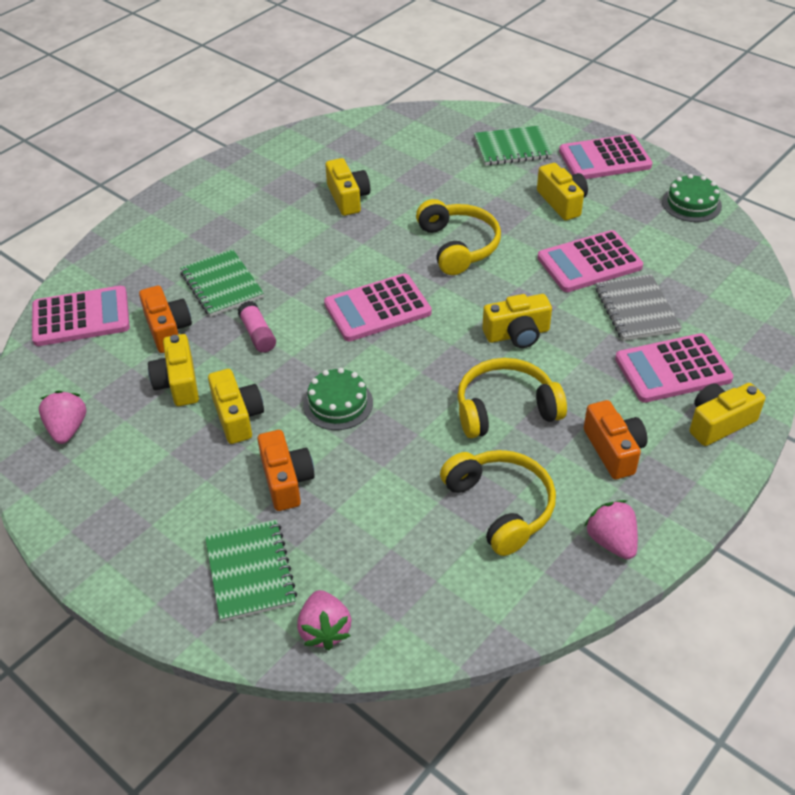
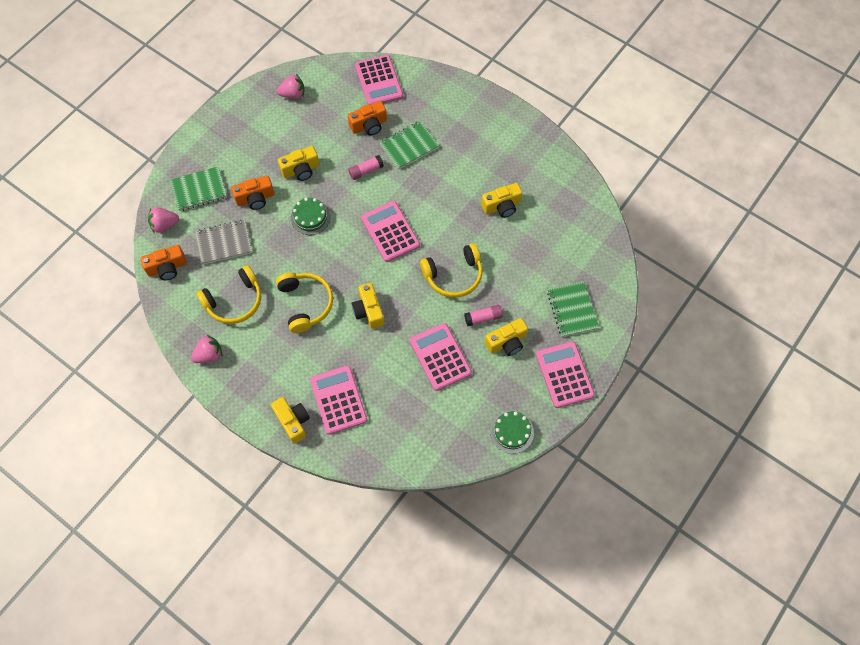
camera: 85 degrees right, 20 degrees up
(178, 383) = (326, 138): yellow camera -> none
(526, 221) = (483, 318): none -> pink glue stick
(614, 450) = (273, 360): orange camera -> orange camera (167, 268)
(636, 310) = (393, 383): grey notebook -> grey notebook (224, 243)

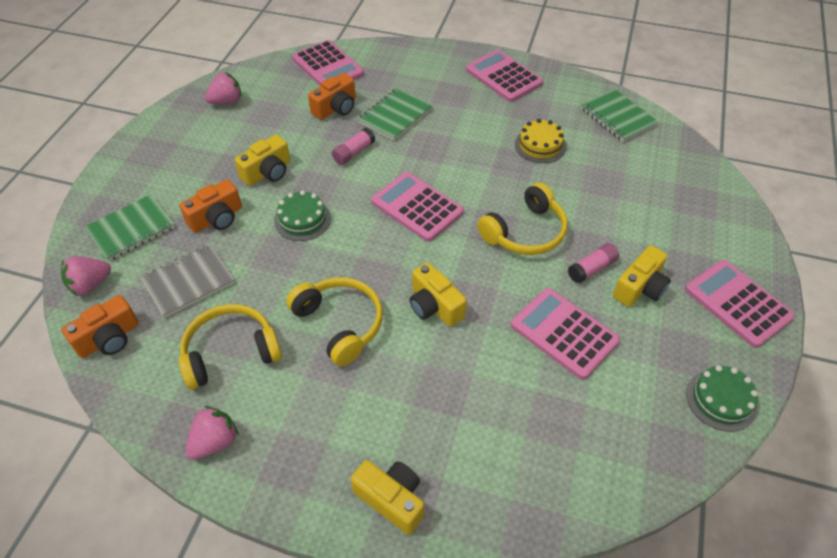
camera: 20 degrees left, 15 degrees down
(234, 301) = (230, 352): yellow headphones -> yellow headphones turned 150 degrees counterclockwise
(338, 400) = (449, 441): pink calculator -> pink calculator (503, 77)
(502, 206) = (540, 145): yellow camera -> yellow cake
(572, 310) = (694, 227): green notebook -> green notebook (618, 117)

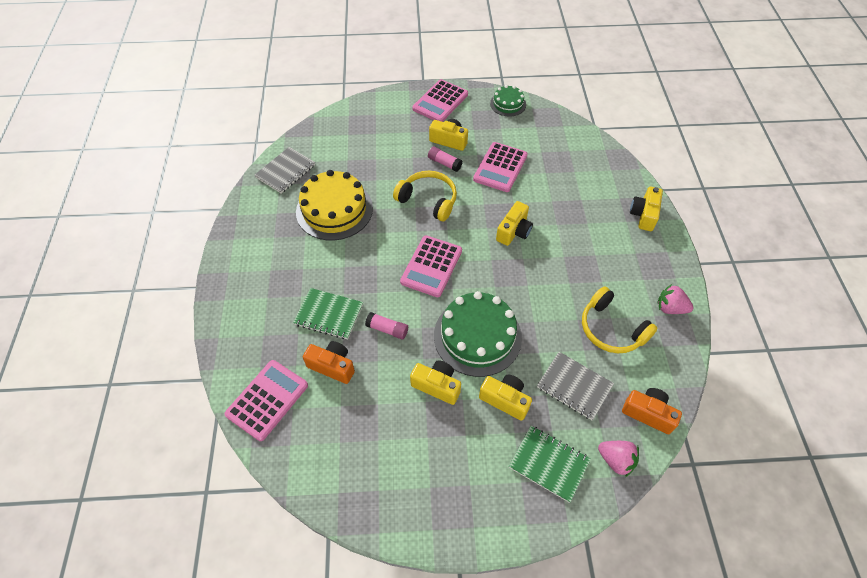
camera: 110 degrees left, 5 degrees up
(217, 218) = (505, 400): orange camera -> yellow camera
(226, 101) = (352, 474): pink strawberry -> none
(302, 219) = (477, 336): green cake -> green cake, size x1.87
(340, 324) = (555, 276): yellow headphones -> none
(503, 77) = (250, 251): pink calculator -> none
(540, 145) = (334, 210): yellow cake -> yellow cake, size x1.87
(618, 117) = (285, 171): green notebook -> grey notebook

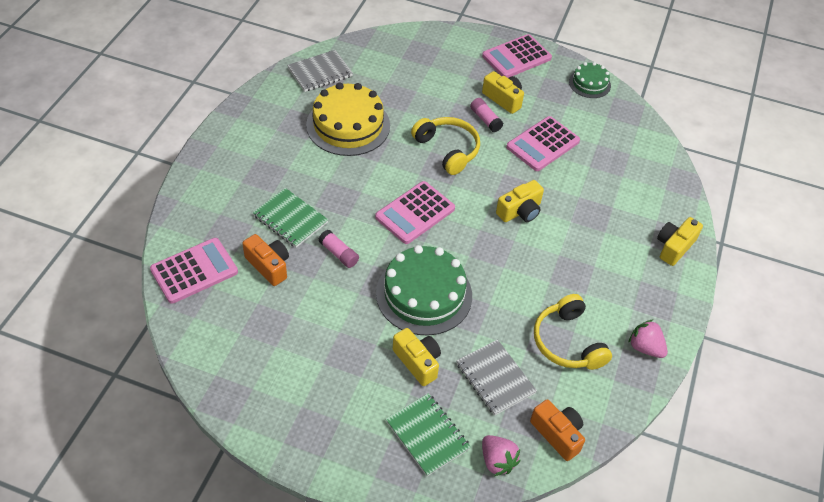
camera: 20 degrees right, 5 degrees down
(437, 386) = (358, 322): yellow camera -> none

